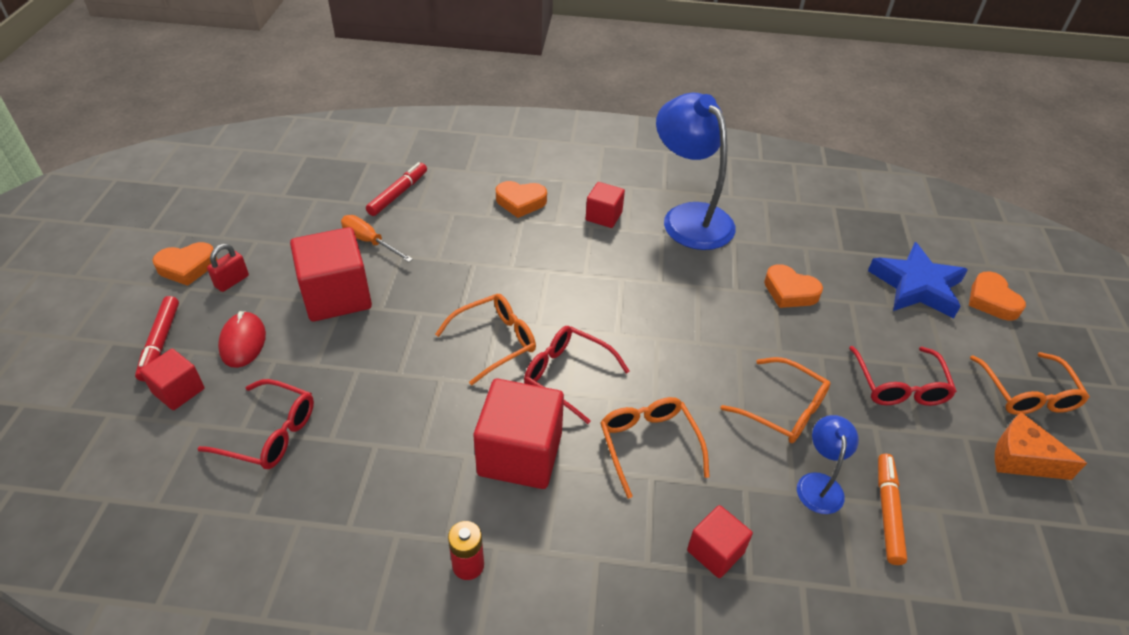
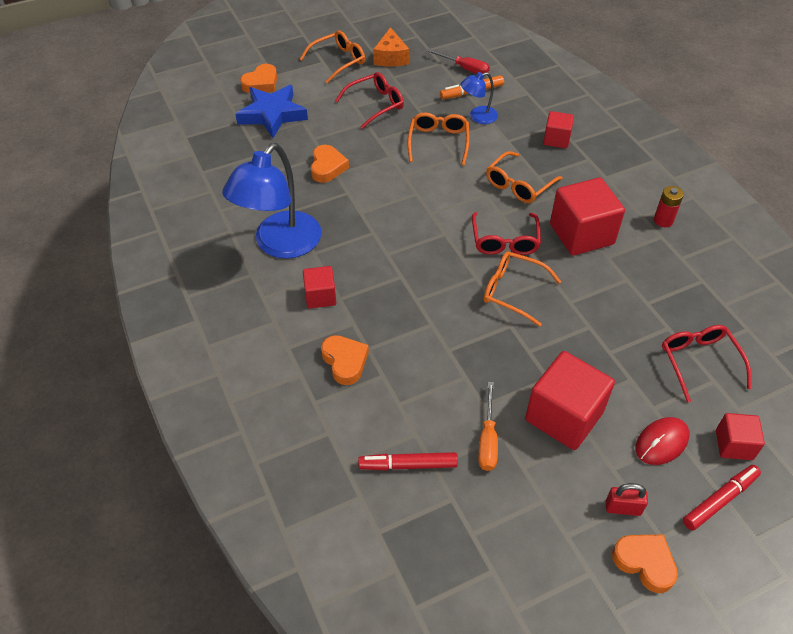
camera: 120 degrees left, 5 degrees up
(960, 540) = (464, 68): none -> red screwdriver

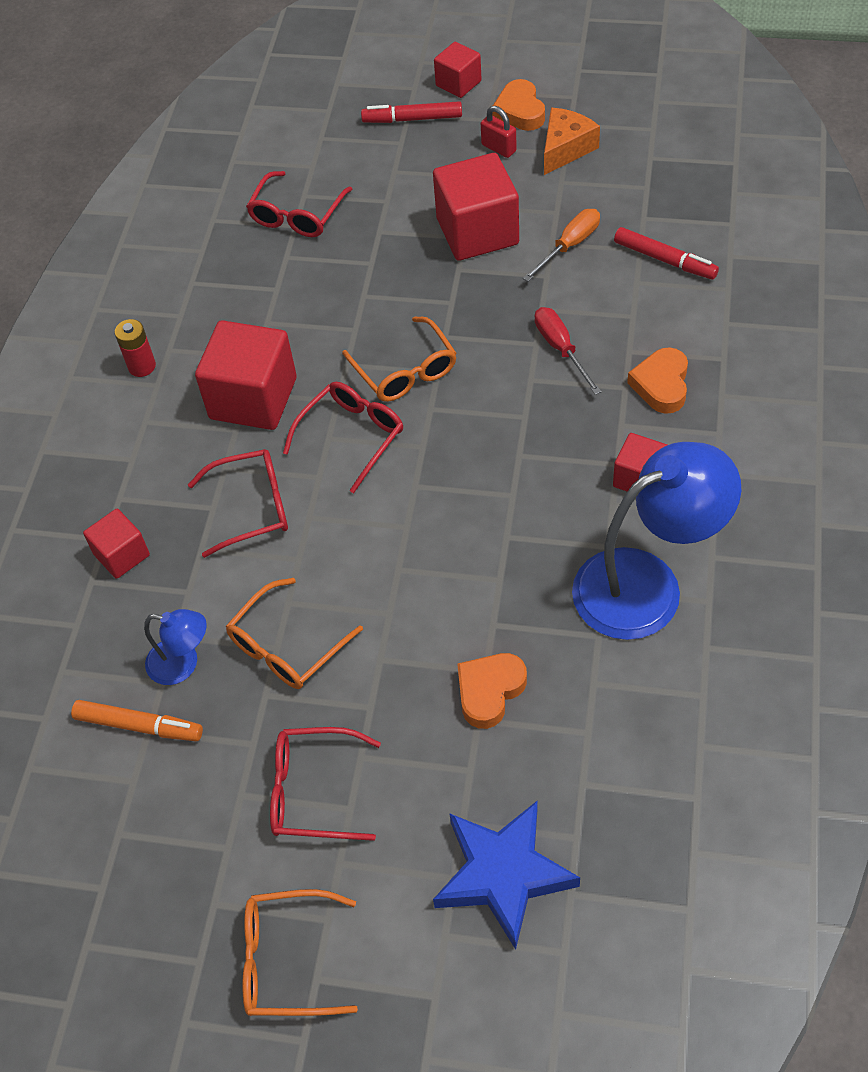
camera: 140 degrees left, 5 degrees up
(261, 83) = (472, 984): orange heart -> none
(391, 57) = (187, 907): orange cheese -> orange cheese (566, 149)
(464, 68) = (94, 792): red screwdriver -> red screwdriver (561, 349)
(519, 185) = (252, 507): orange glasses -> red glasses
(661, 442) = (411, 174): red mouse -> none
(734, 445) = (352, 145): red cube -> red cube (458, 83)

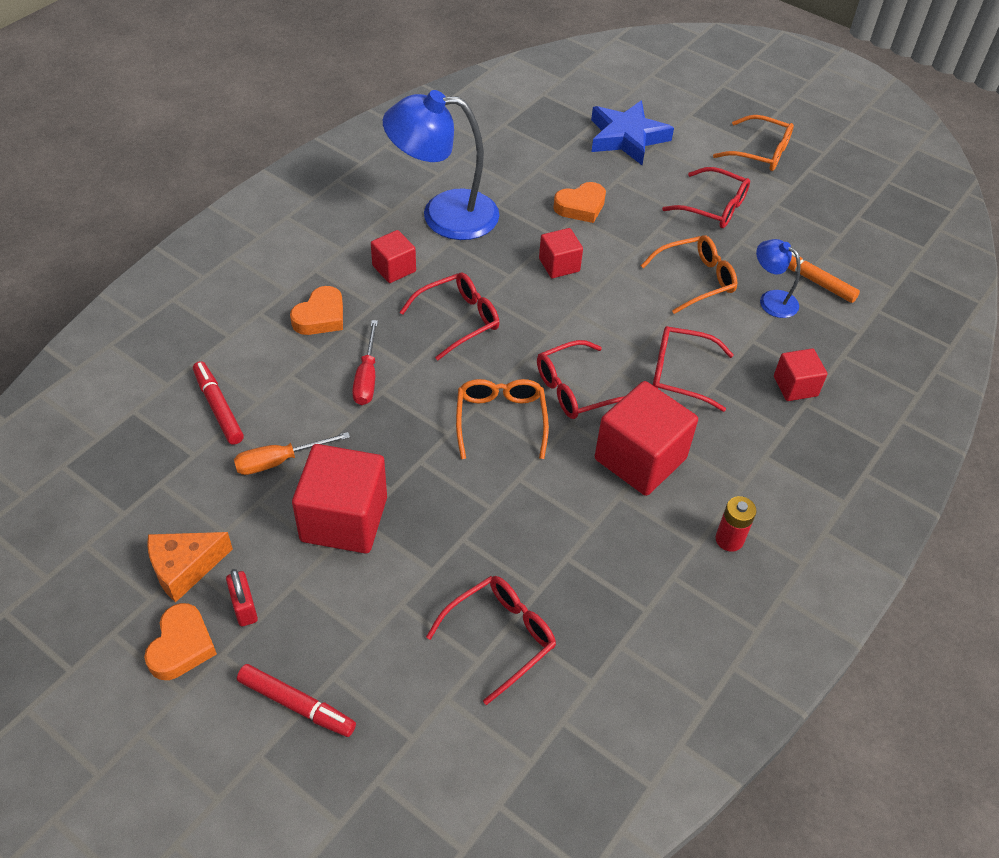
camera: 160 degrees left, 5 degrees down
(458, 83) = (207, 731): red cube -> red cube (559, 265)
(522, 452) = (458, 320): none -> red glasses

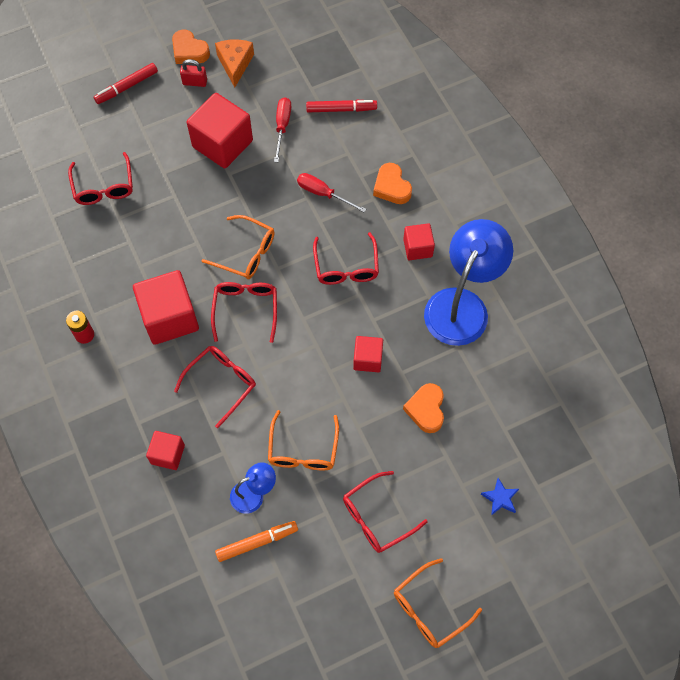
camera: 120 degrees right, 15 degrees up
(279, 461) = (282, 126): orange screwdriver -> red screwdriver
(627, 138) = (500, 498): blue star -> blue star, size x0.46

